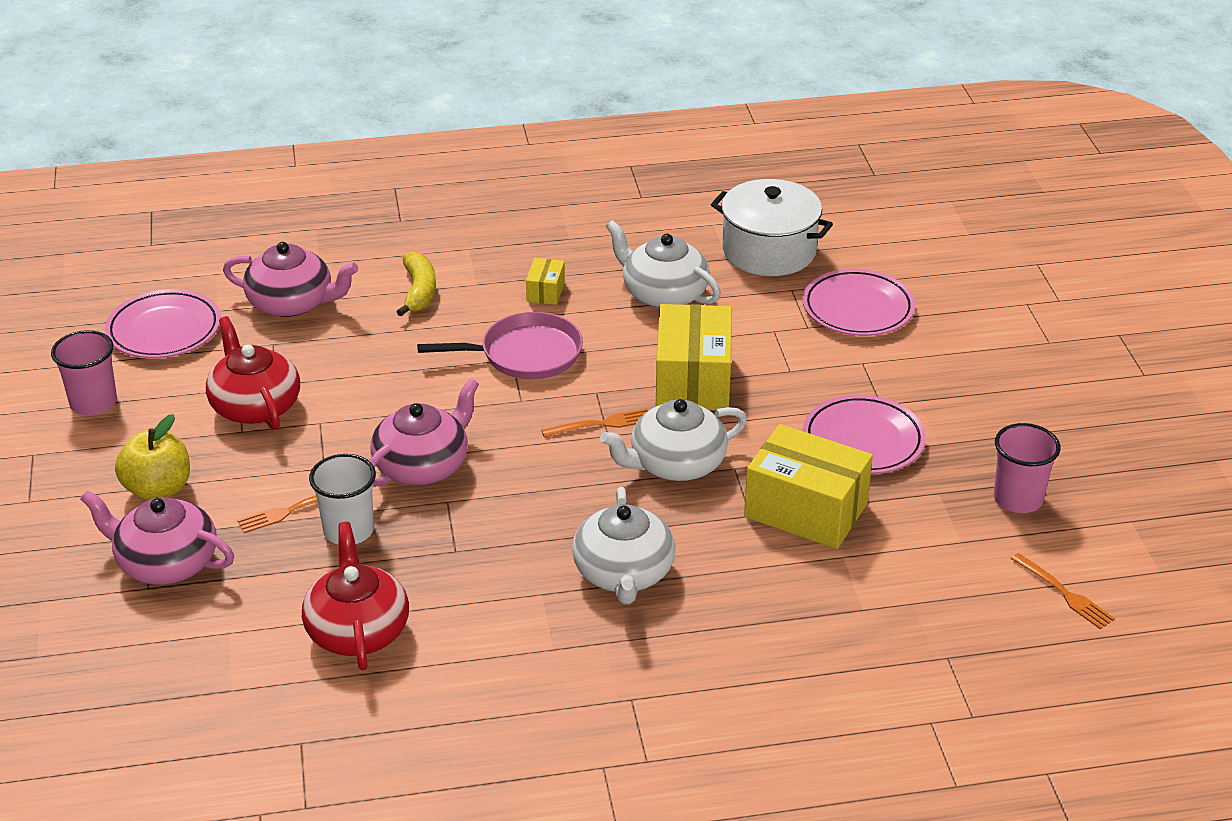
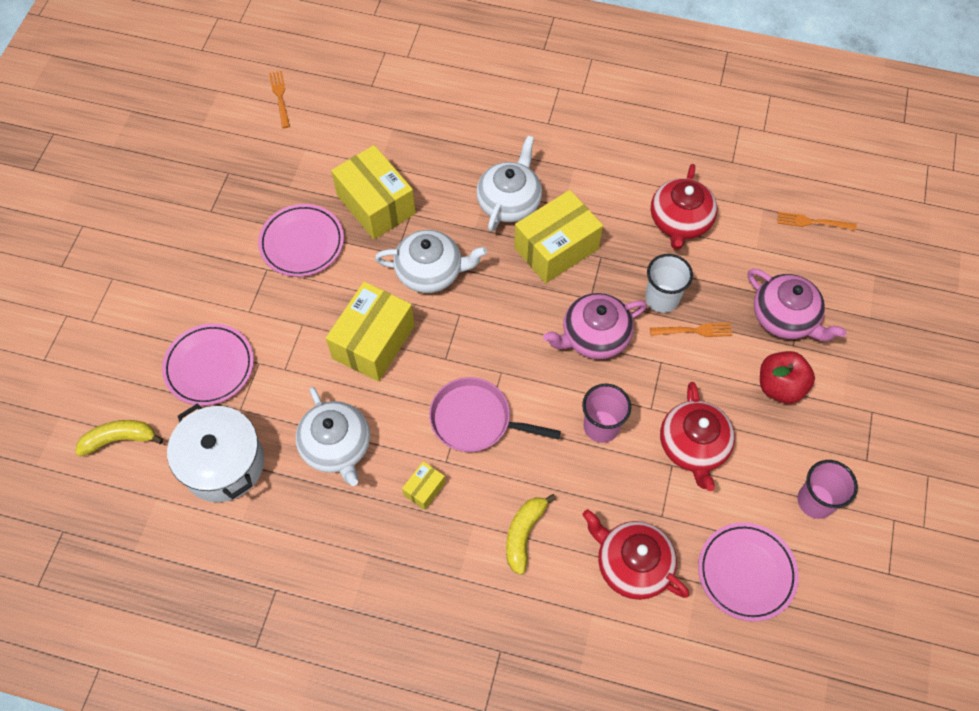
camera: 155 degrees left, 25 degrees up
(158, 489) = (780, 386): yellow apple -> red apple
(292, 303) = (632, 564): pink teapot -> red teapot
(524, 540) = (556, 248): none -> yellow box
(601, 424) = (458, 326): orange fork -> orange fork (812, 222)
(890, 237) = (120, 439): none -> yellow banana
(1018, 499) = (249, 164): pink cup -> pink cup (601, 426)

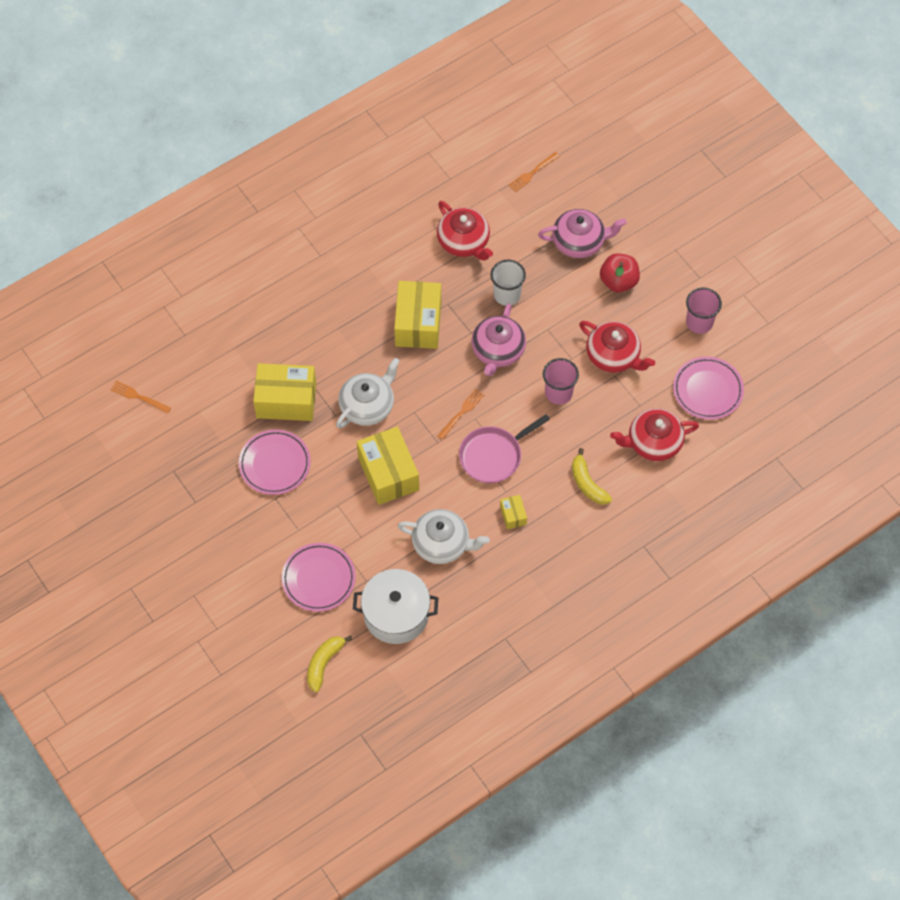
camera: 50 degrees left, 0 degrees up
(509, 201) = (358, 323): white teapot -> none
(694, 330) = (543, 295): orange fork -> orange fork (461, 413)

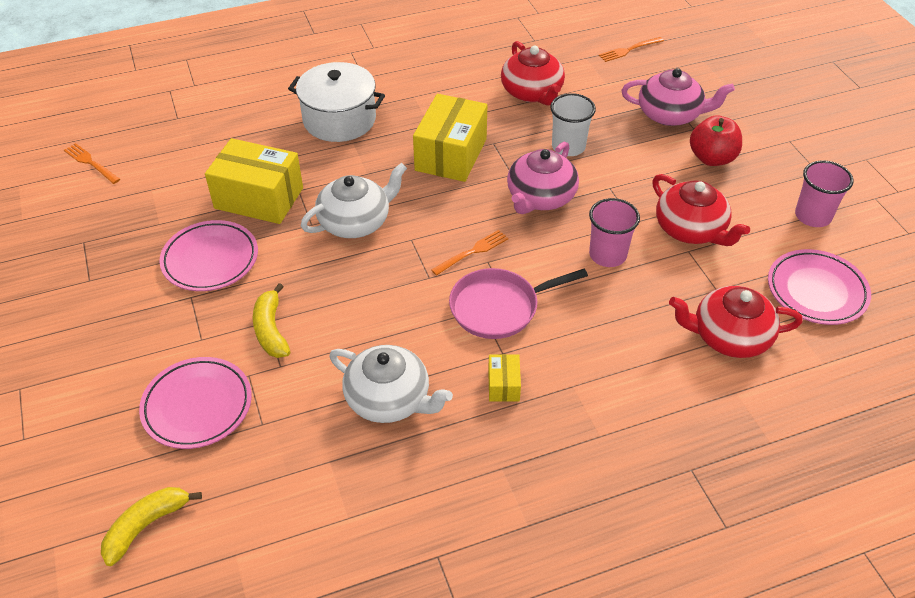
camera: 15 degrees right, 15 degrees down
(388, 473) = (350, 299): yellow box -> none
(396, 614) = (284, 480): white pot -> white pot (339, 119)
(587, 483) = (622, 367): yellow banana -> yellow banana (271, 330)

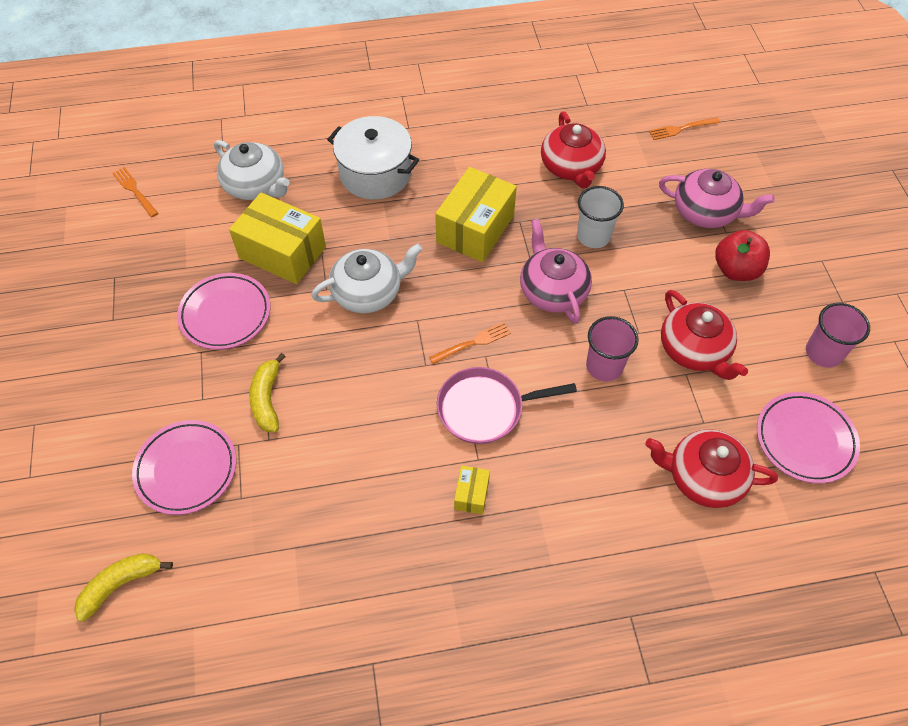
camera: 10 degrees right, 10 degrees up
(389, 399) = (361, 491): white teapot -> white teapot (255, 185)
(540, 197) = (552, 290): pink teapot -> pink teapot turned 120 degrees clockwise

